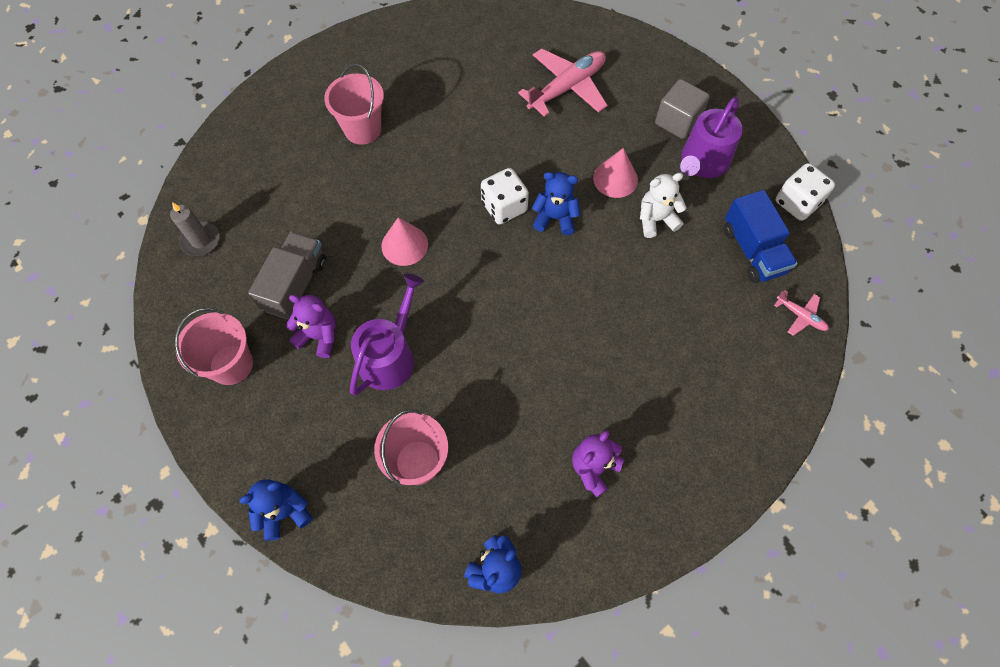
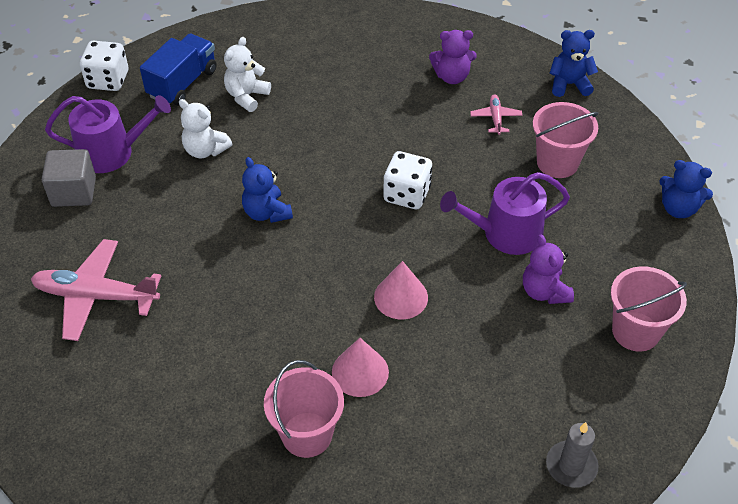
camera: 130 degrees left, 15 degrees down
(295, 285) = (523, 346): grey truck -> none
(504, 207) = (289, 253): white dice -> white dice (407, 194)
(615, 179) = (184, 197): pink cone -> pink cone (360, 372)
(699, 285) = (246, 96): none -> white teddy bear
(800, 316) = (220, 36): pink plane -> pink plane (495, 118)

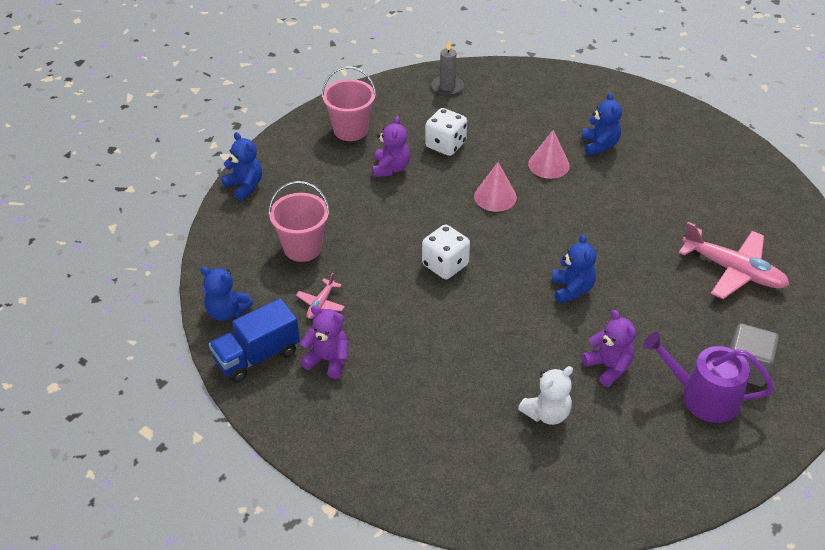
camera: 155 degrees left, 5 degrees down
(108, 80) = (696, 492): white dice -> white dice (445, 145)
(182, 83) = (611, 456): blue truck -> blue truck (257, 356)
(205, 150) = (608, 367): white teddy bear -> purple teddy bear
(307, 434) = (599, 145): pink bucket -> blue teddy bear
(505, 233) = (388, 212): purple watering can -> none

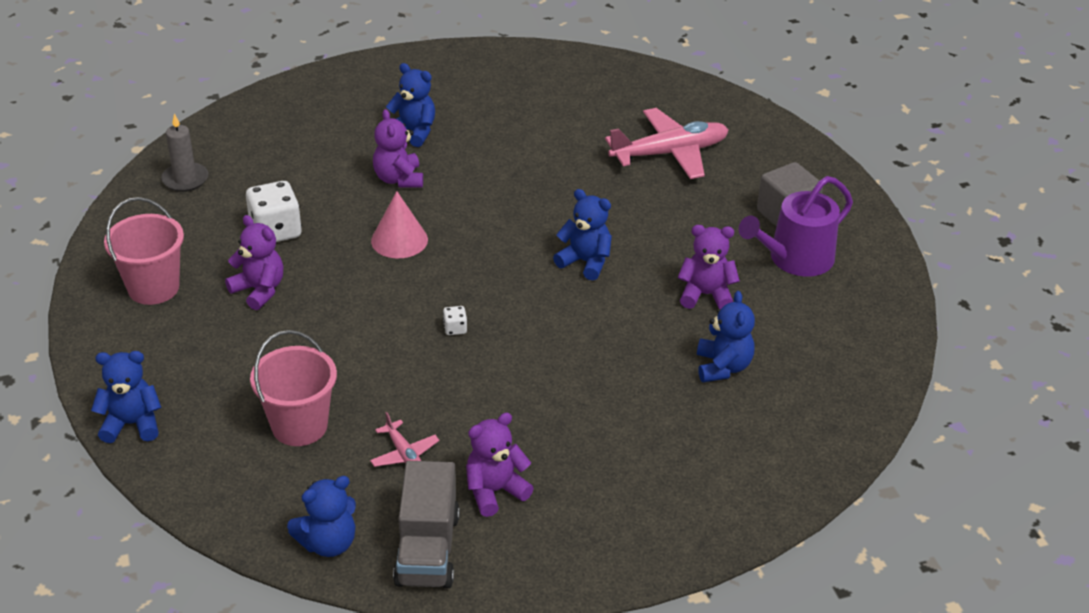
camera: 55 degrees left, 5 degrees down
(257, 356) = (427, 549): blue truck -> grey truck
(445, 265) = (455, 329): white dice -> white dice, size x0.45
(546, 413) = (723, 367): white teddy bear -> blue teddy bear
(548, 164) = (399, 179): pink cone -> purple teddy bear

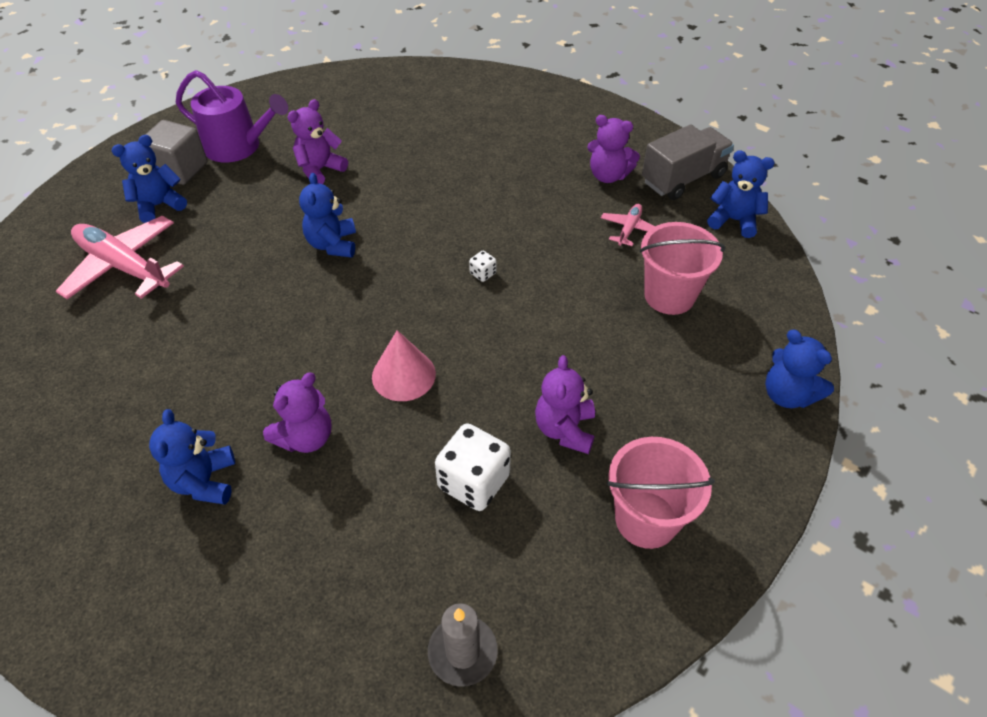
camera: 125 degrees left, 10 degrees up
(706, 295) = (320, 170): purple teddy bear -> purple teddy bear turned 75 degrees clockwise
(723, 367) = (393, 135): blue teddy bear -> blue teddy bear (159, 205)

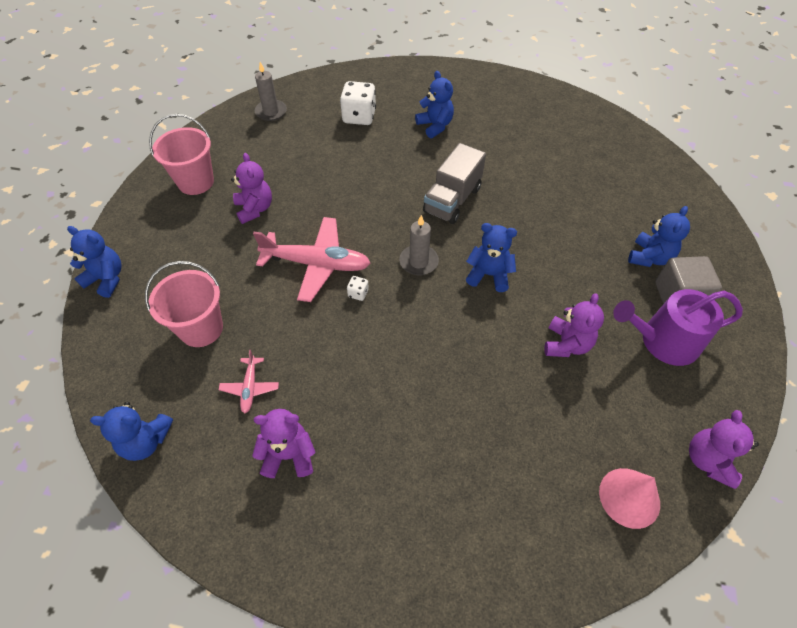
camera: 155 degrees right, 5 degrees up
(123, 266) = (611, 206): pink plane -> pink plane (317, 264)
(306, 437) = (401, 158): purple teddy bear -> purple teddy bear (708, 460)
(333, 244) = (489, 275): blue teddy bear -> blue teddy bear turned 45 degrees counterclockwise
(395, 283) = (418, 262): none -> grey candle
(403, 375) = (369, 205): pink cone -> pink cone (629, 497)
(473, 482) = (297, 168): white dice -> white dice (359, 117)
(683, 179) = (205, 485): grey truck -> grey truck (452, 200)

